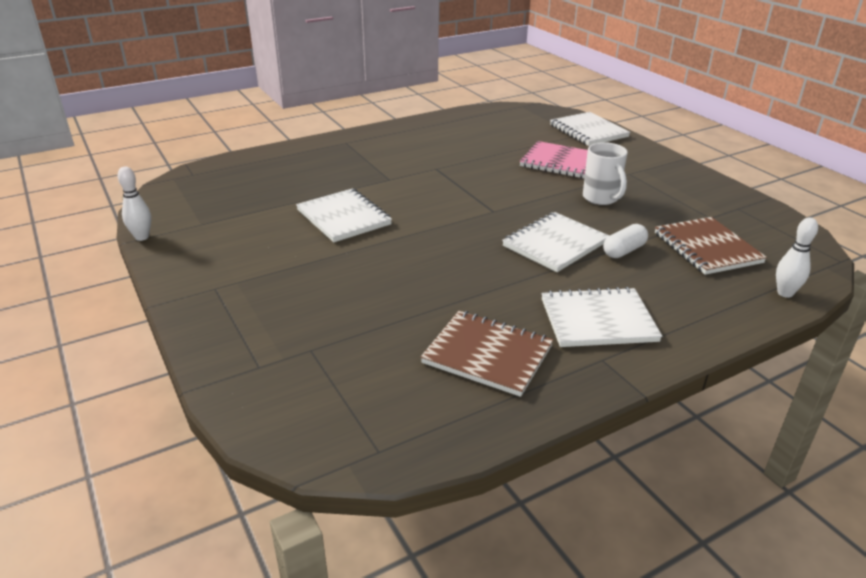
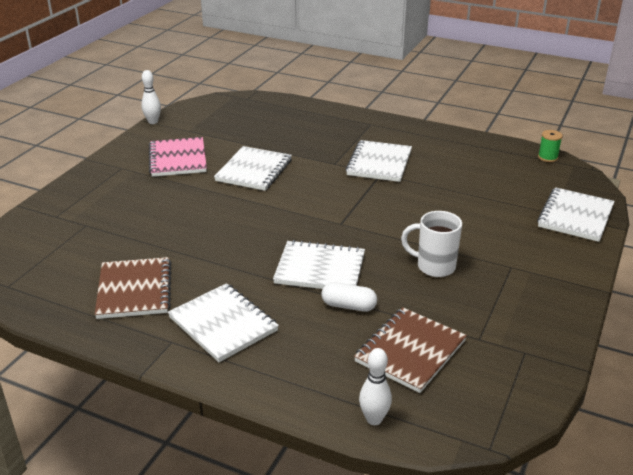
camera: 55 degrees right, 0 degrees up
(418, 162) = (379, 163): none -> white notebook
(499, 109) = (547, 157): none -> green spool
(560, 162) = (478, 224): pink notebook -> pink notebook (178, 159)
(601, 198) = (434, 266): white mug -> white mug turned 75 degrees clockwise

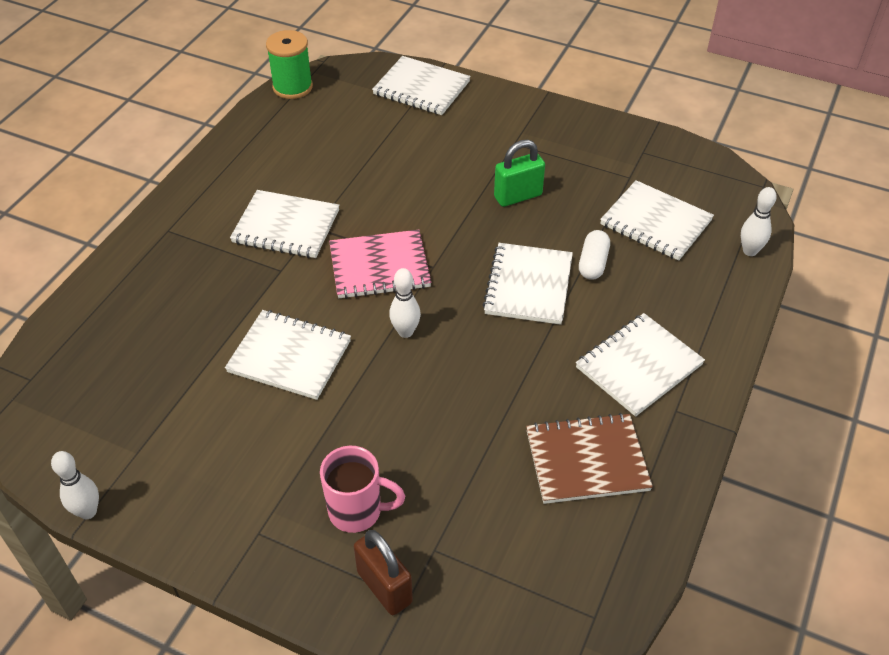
camera: 90 degrees left, 15 degrees up
(67, 208) = (384, 587): none -> brown padlock
(124, 198) = (357, 511): none -> pink mug
(178, 159) = (239, 456): pink notebook -> pink notebook (379, 267)
(272, 212) = (405, 332): none -> white bowling pin
(410, 351) = (655, 223): brown notebook -> white notebook
(434, 266) = (518, 196): white mug -> green padlock
(547, 157) = (292, 87): green spool -> green spool, size x1.71

